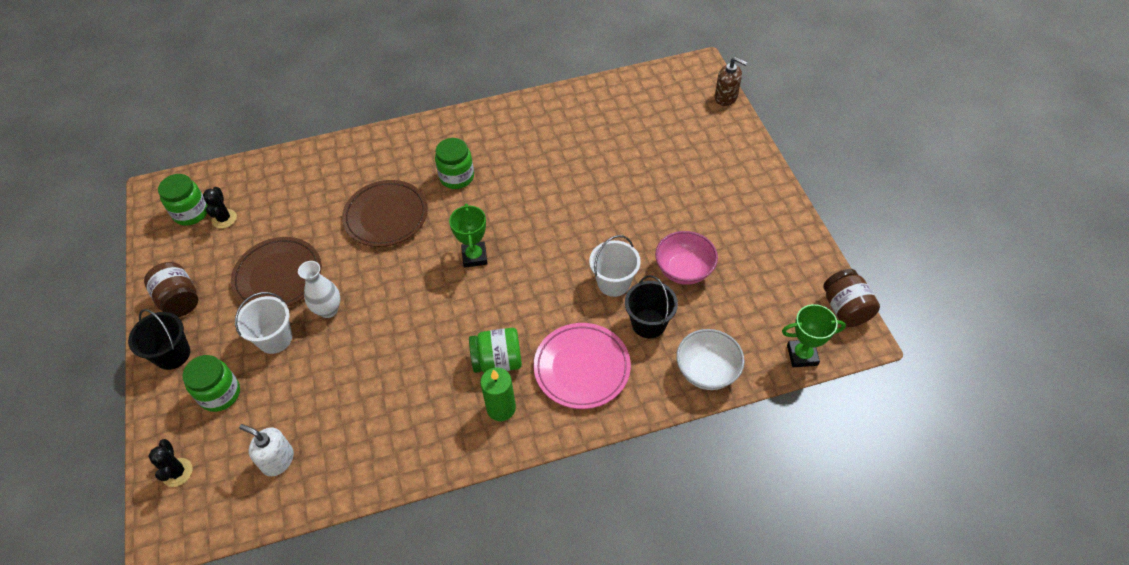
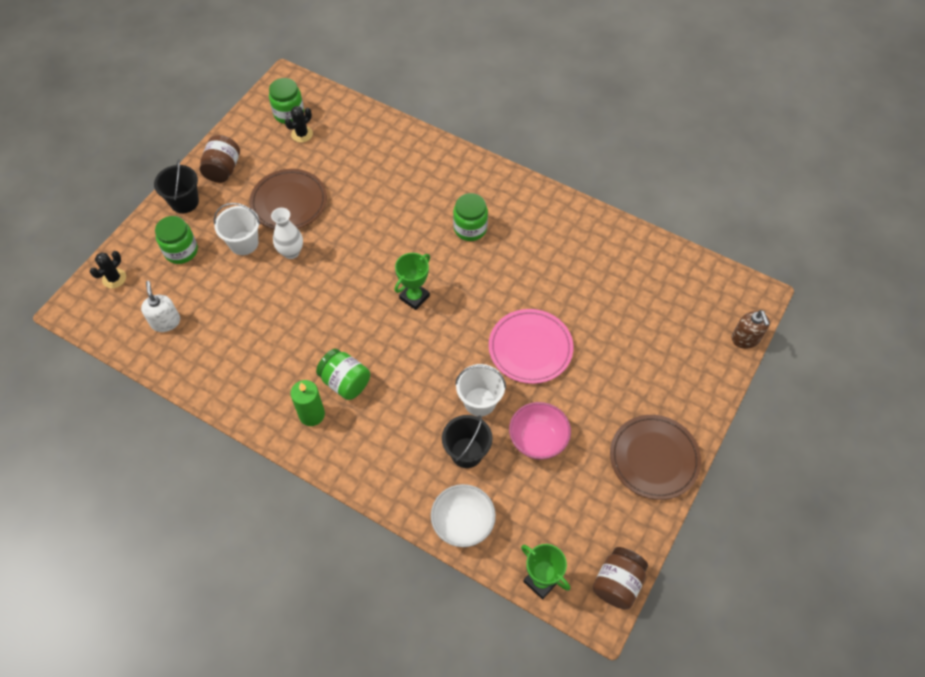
camera: 45 degrees right, 5 degrees up
(386, 216) = (394, 218): brown plate -> brown plate (654, 458)
(582, 368) = (388, 438): pink plate -> pink plate (530, 348)

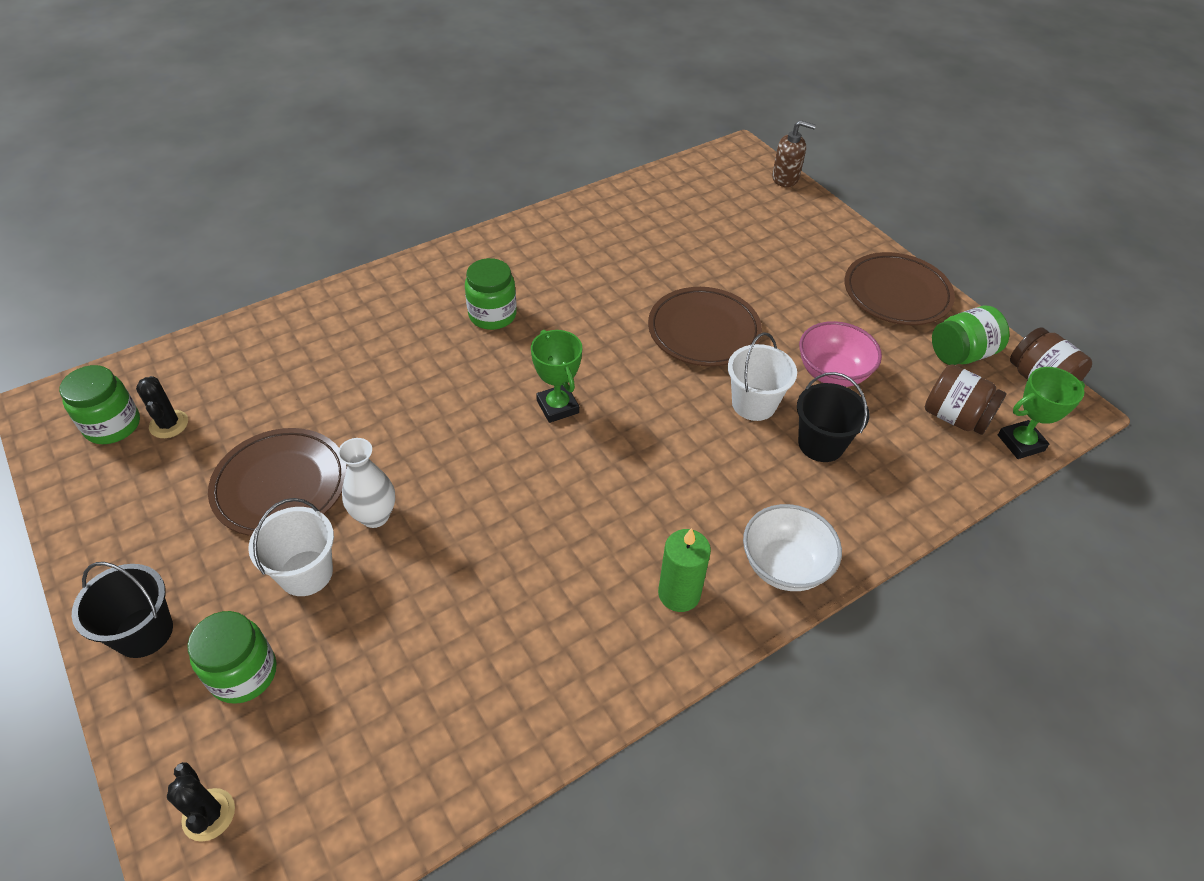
camera: 65 degrees left, 10 degrees down
(165, 322) = (373, 751): white soap dispenser -> none
(223, 169) = (131, 550): brown jar -> brown jar (955, 417)
(345, 382) = (647, 532): green jar -> green jar (961, 354)
(463, 523) = (920, 486): white bowl -> white bowl (784, 566)
(530, 348) = (703, 331): pink plate -> brown plate

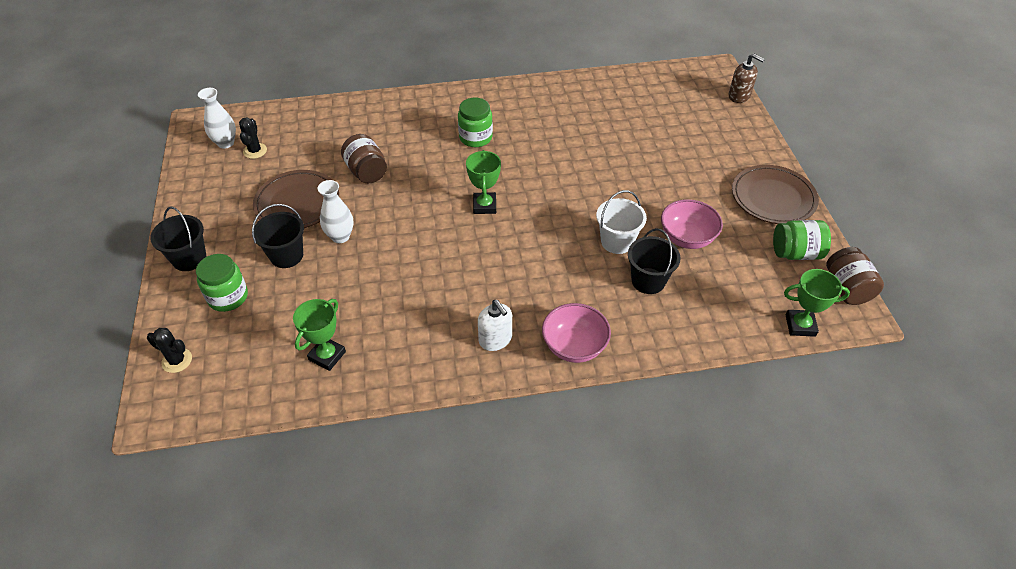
camera: 25 degrees right, 0 degrees up
(113, 425) = (225, 143): green jar -> white vase
(209, 814) = (177, 360): black cactus -> black cactus turned 60 degrees counterclockwise
(306, 573) = (286, 255): white bucket -> black bucket
(453, 710) = (327, 356): none -> green trophy
(679, 594) = (495, 339): green candle -> white soap dispenser
(703, 331) = (611, 185): brown plate -> none
(784, 566) = (574, 346): white bowl -> pink bowl
(955, 417) = (760, 293): brown jar -> brown jar (366, 172)

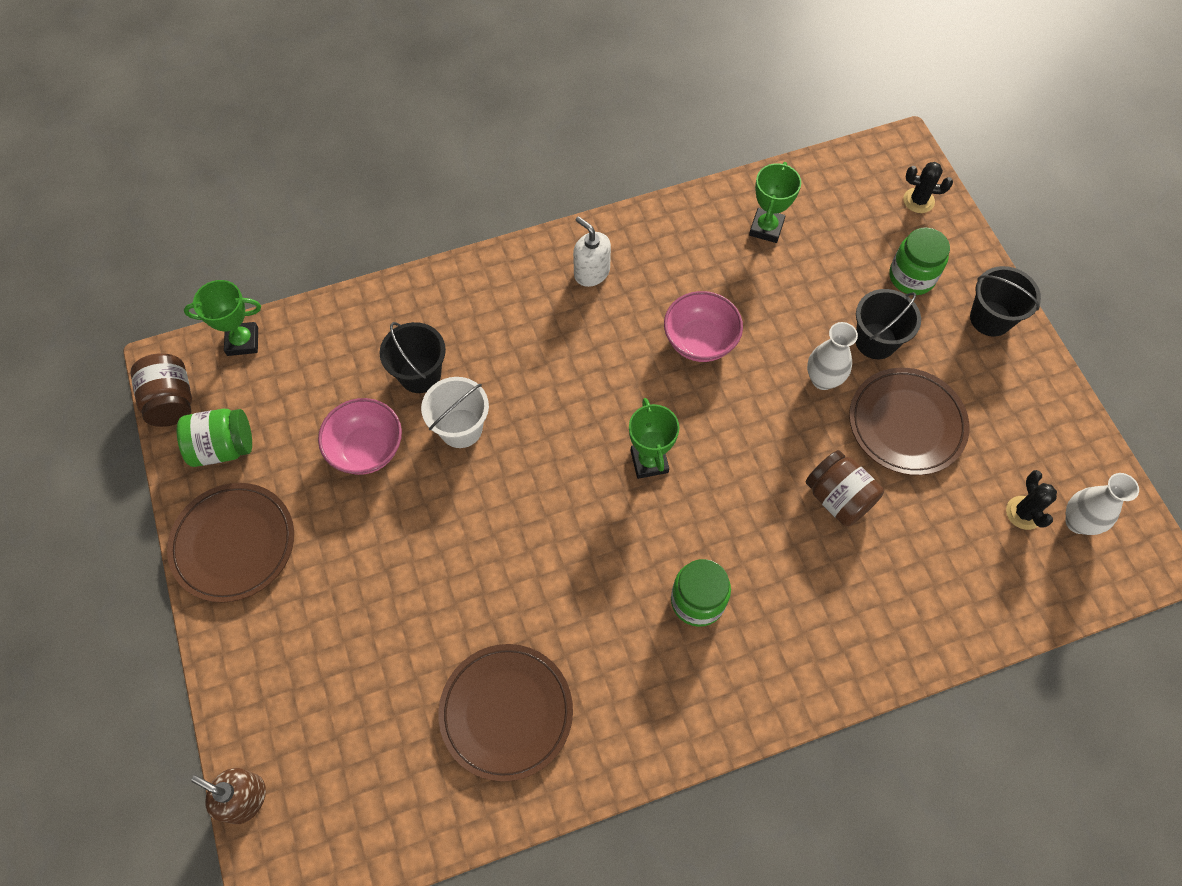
camera: 170 degrees right, 15 degrees up
(574, 346) = (503, 277): pink bowl -> pink bowl (700, 341)
(597, 109) = (506, 712): none -> brown plate

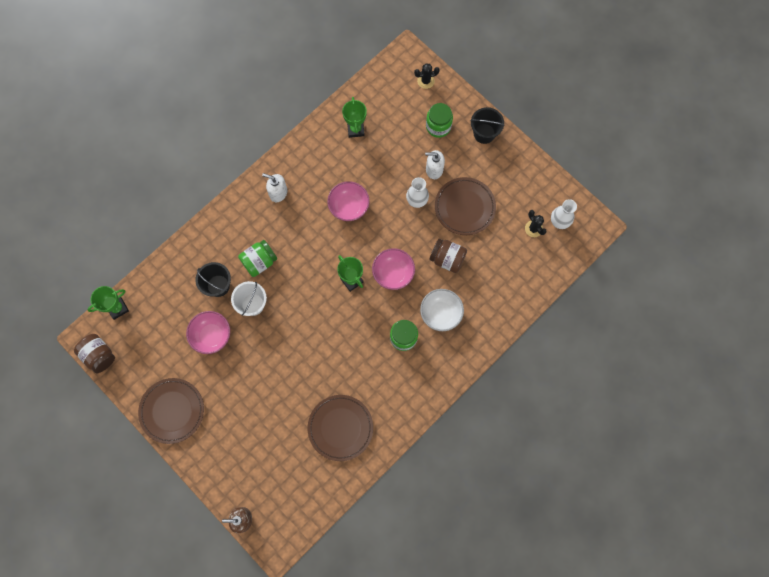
camera: 25 degrees left, 10 degrees up
(223, 447) = (139, 367): green jar -> green jar (259, 262)
(728, 481) = (393, 273): none -> pink bowl
(786, 588) = (440, 313): none -> white bowl
(875, 341) = (434, 170): black bucket -> white soap dispenser

